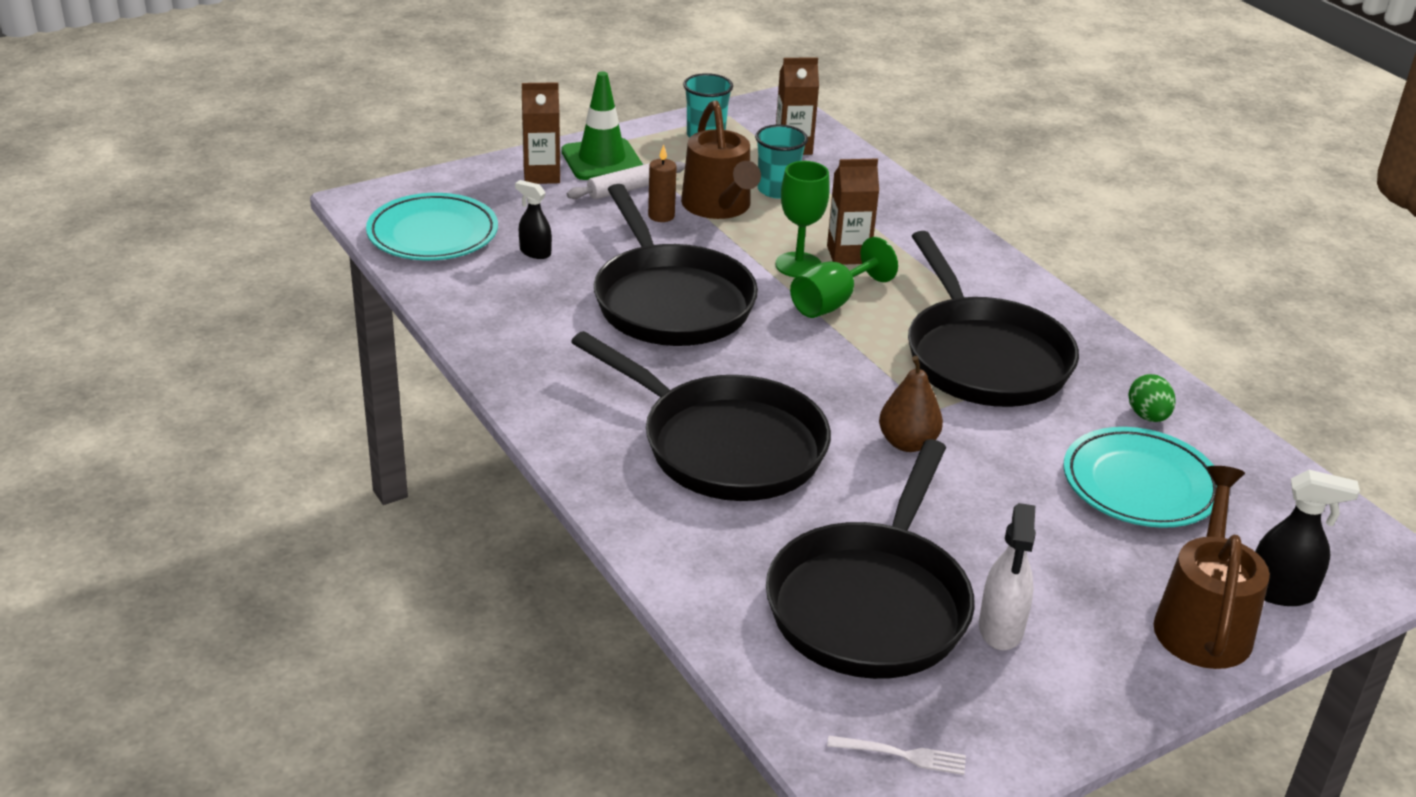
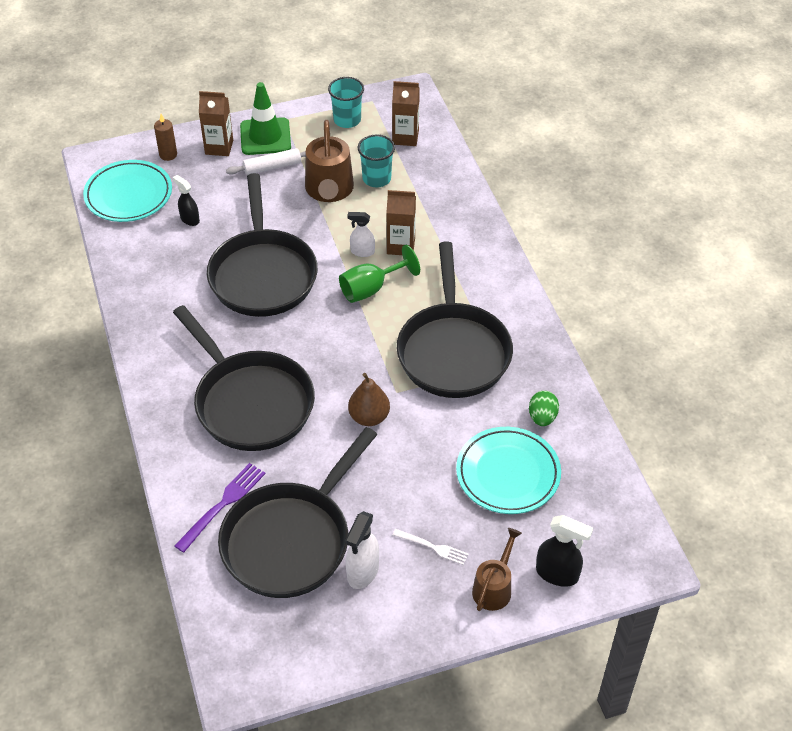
camera: 15 degrees right, 15 degrees up
(661, 216) = (286, 195): brown candle -> brown candle (168, 155)
(744, 572) = (223, 504): none -> purple fork
(798, 265) = (362, 251): green goblet -> white spray bottle
(902, 755) = (263, 651): white fork -> white fork (433, 547)
(1202, 621) = (494, 587): brown watering can -> brown watering can, size x0.62

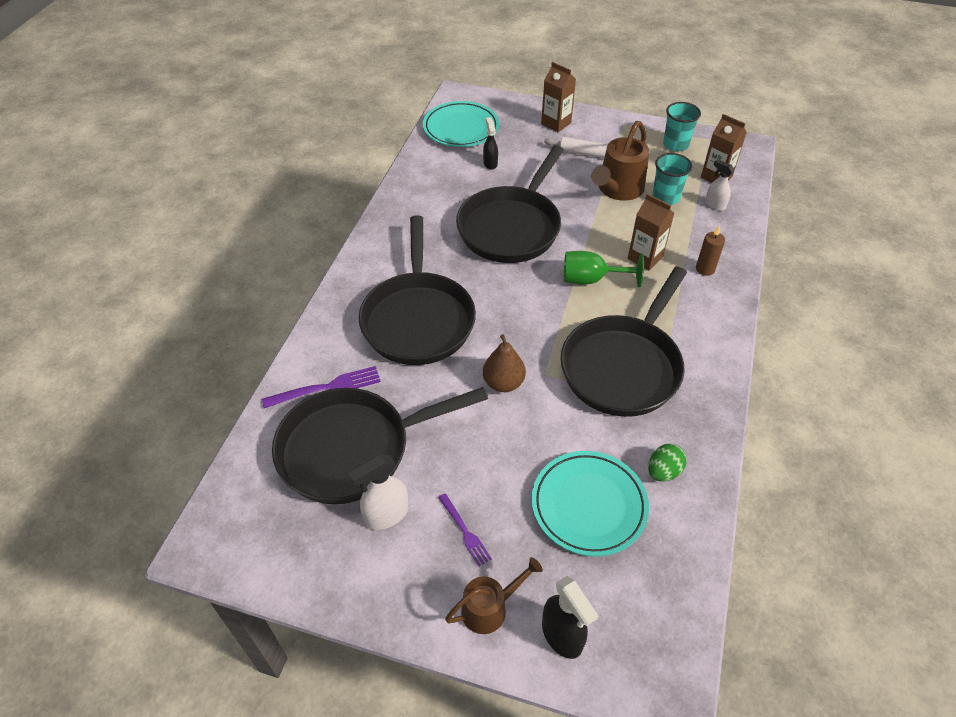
camera: 35 degrees right, 0 degrees up
(168, 155) = (513, 113): brown candle -> brown candle (705, 269)
(265, 137) = (598, 130): green traffic cone -> none
(362, 251) = (607, 247): white spray bottle -> white spray bottle (715, 205)
(433, 547) = (465, 532): white fork -> purple fork

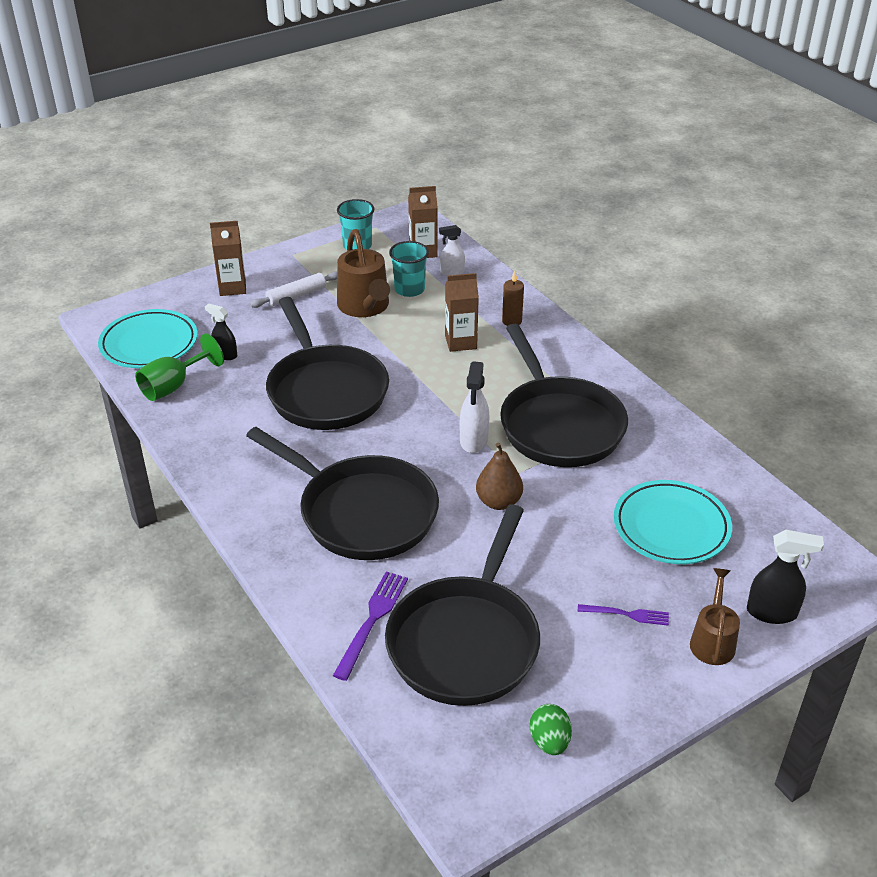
camera: 50 degrees left, 10 degrees down
(386, 515) = (561, 656): white spray bottle -> white spray bottle (473, 441)
(591, 279) = (447, 384): green goblet -> green goblet (174, 386)
(663, 471) = (679, 468): green egg -> green egg (549, 741)

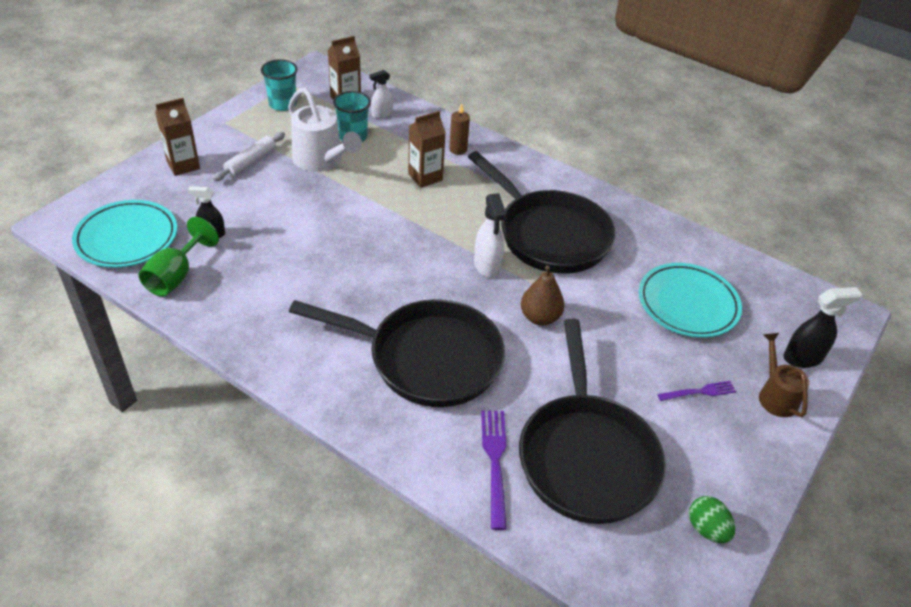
camera: 25 degrees left, 5 degrees up
(325, 390) = (328, 248): black pan -> none
(365, 307) = (322, 161): brown watering can -> white watering can

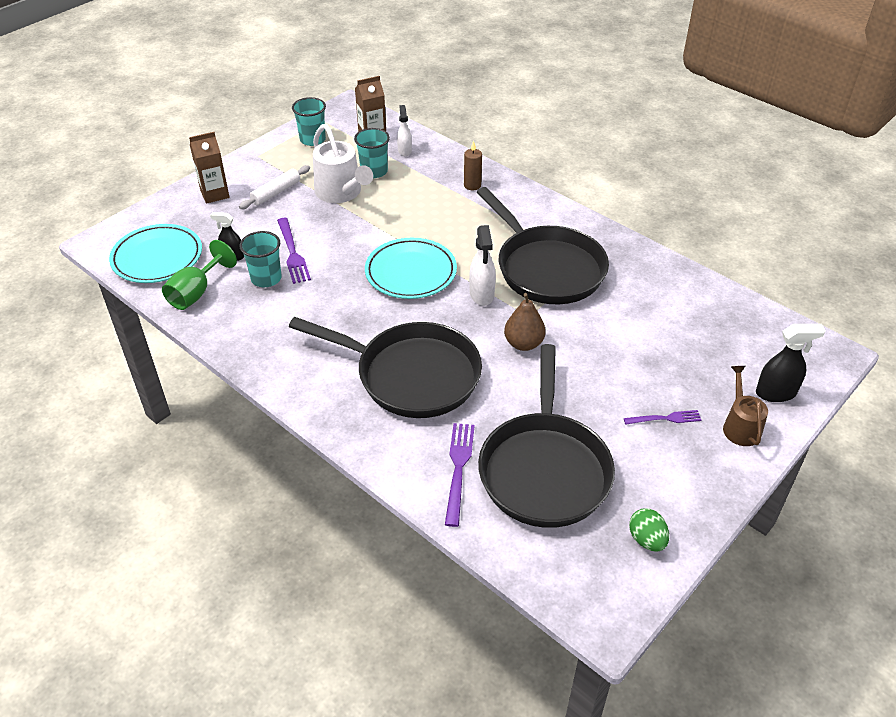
camera: 10 degrees right, 0 degrees up
(252, 257) = (266, 278): none -> turquoise cup
(278, 228) = (293, 253): none -> purple fork
(382, 114) = (404, 151): white spray bottle -> white spray bottle turned 105 degrees clockwise
(425, 177) = (436, 210): brown carton -> none
(687, 304) = (670, 338): turquoise plate -> turquoise plate (411, 272)

